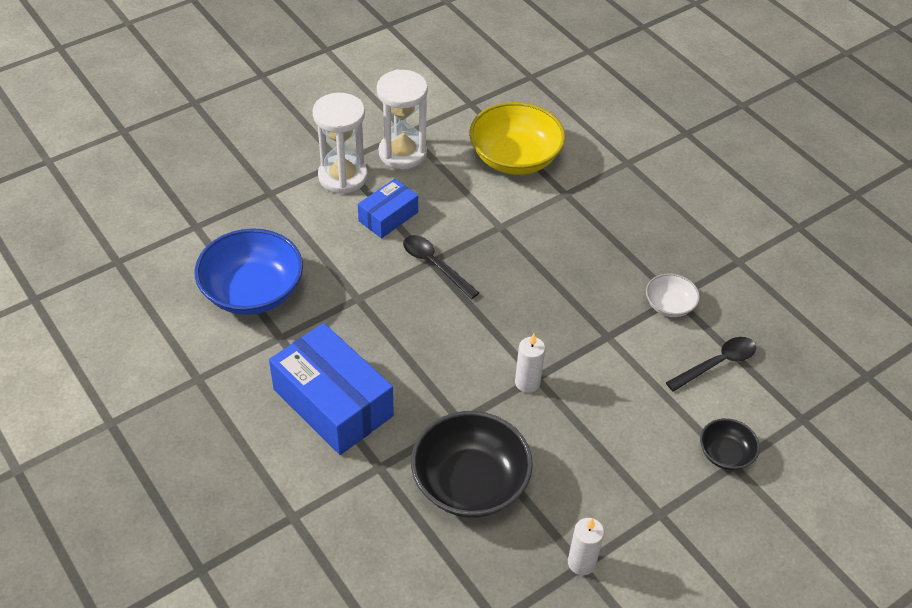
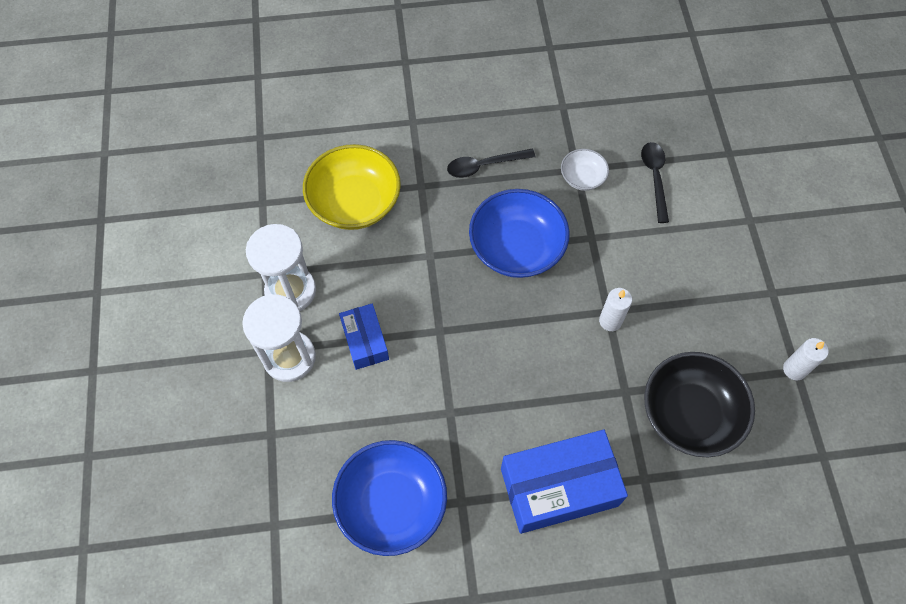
camera: 60 degrees left, 15 degrees up
(435, 265) = (446, 330): black spoon -> black spoon (484, 165)
(553, 284) = (516, 248): none -> blue bowl
(725, 454) = (738, 220): black bowl -> none

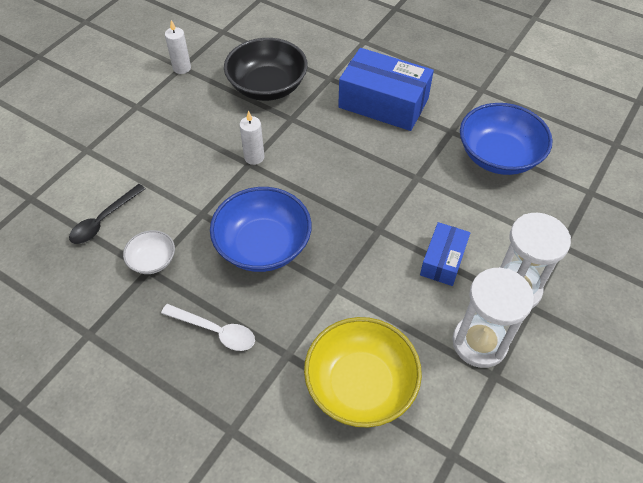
camera: 140 degrees left, 10 degrees down
(484, 165) = (215, 331): black spoon -> white spoon

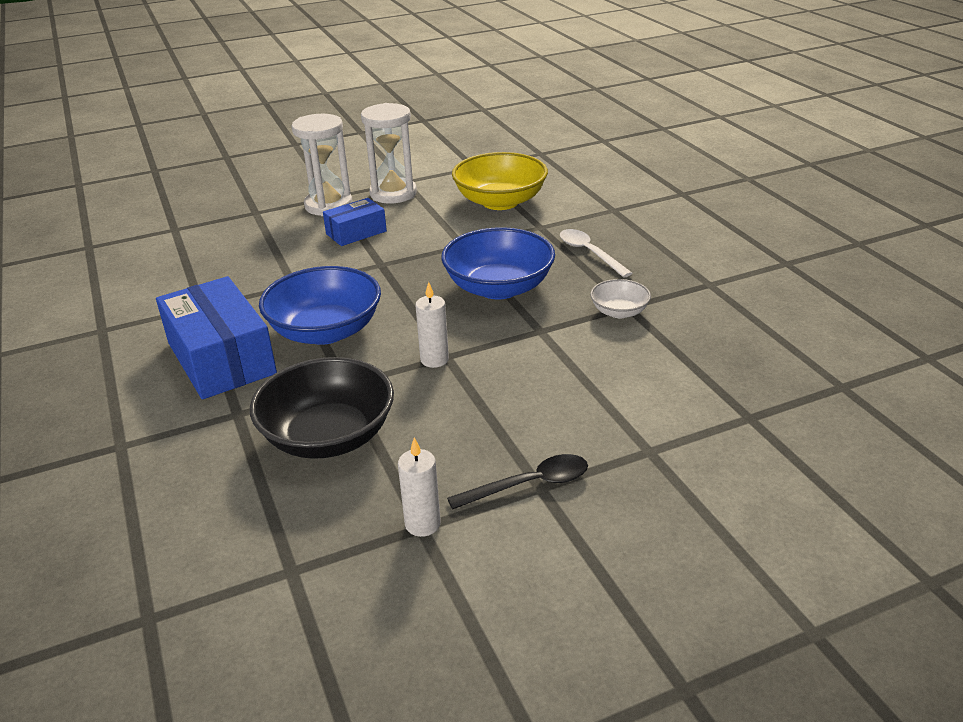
camera: 145 degrees left, 20 degrees down
(104, 220) = (658, 361): black spoon -> black spoon (529, 485)
(498, 156) = (196, 273): blue bowl -> blue bowl (325, 331)

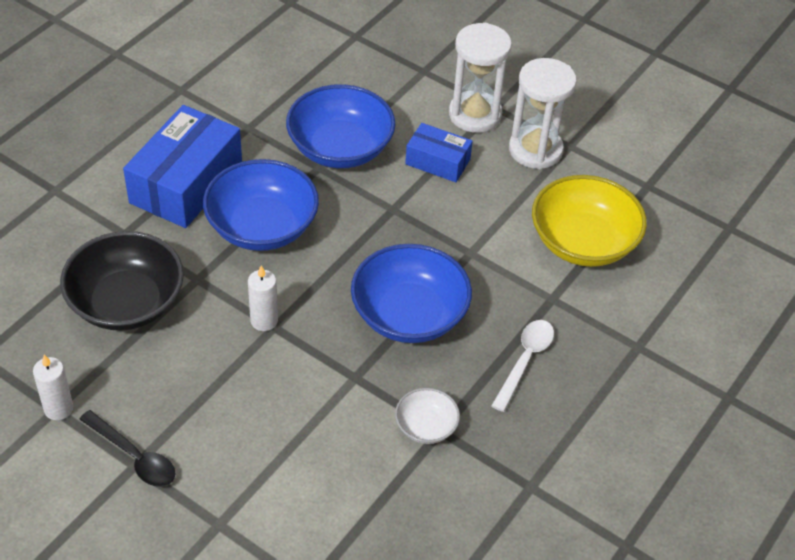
camera: 55 degrees right, 15 degrees up
(286, 269) = (340, 148): none -> blue bowl

